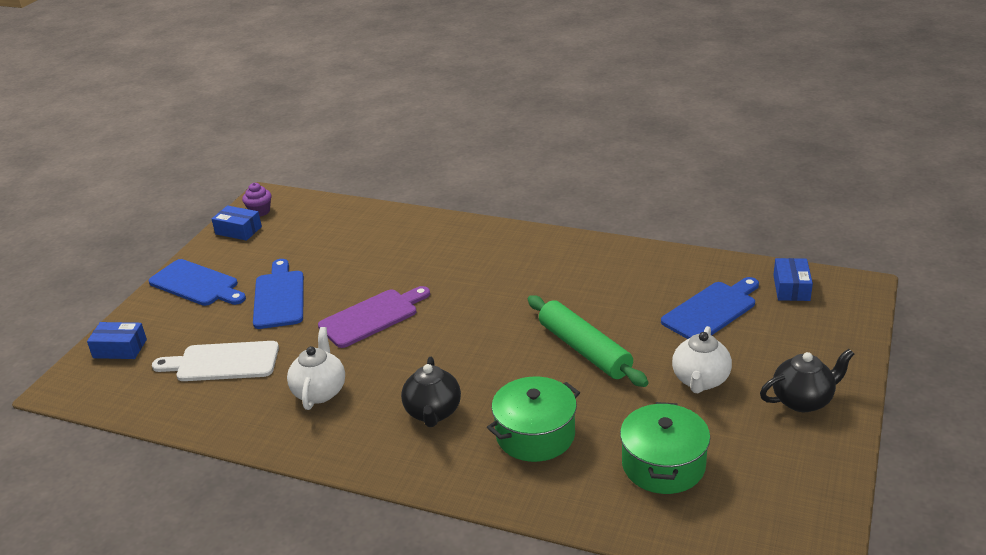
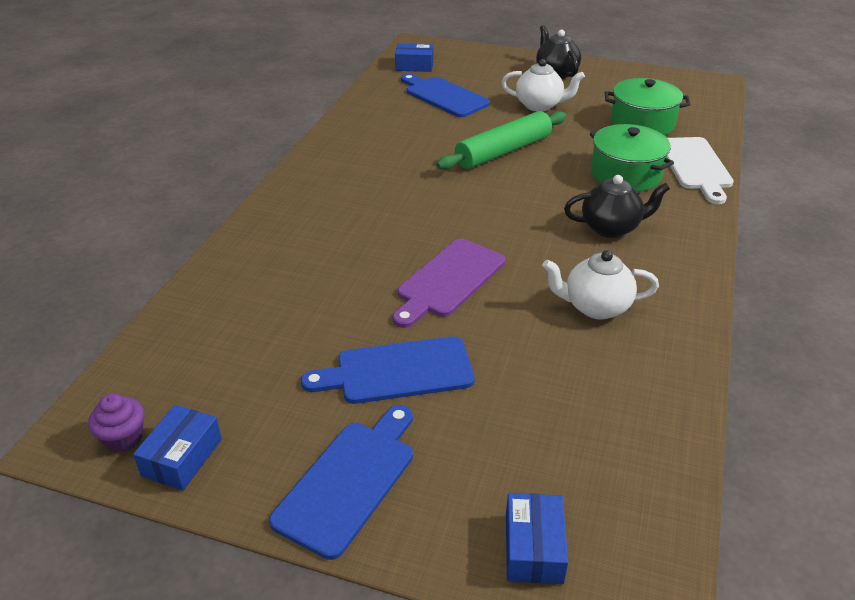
camera: 95 degrees left, 5 degrees up
(223, 362) = (553, 405): white cutting board -> white cutting board (695, 166)
(372, 317) = (448, 281): purple cutting board -> purple cutting board turned 105 degrees counterclockwise

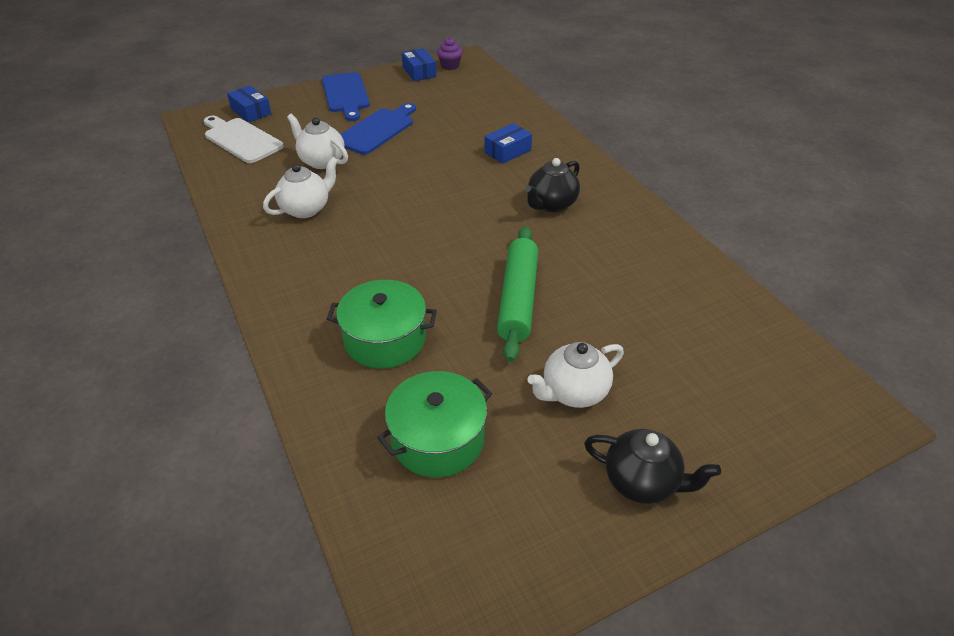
camera: 135 degrees right, 5 degrees up
(414, 66) = (788, 369): blue box -> blue box (507, 151)
(444, 96) = (676, 338): blue cutting board -> none
(448, 281) = (411, 177): purple cutting board -> none
(519, 362) = (321, 161): none -> white teapot
(611, 228) = (347, 272): black teapot -> black teapot (551, 204)
(695, 166) = (326, 397): white cutting board -> white cutting board (241, 139)

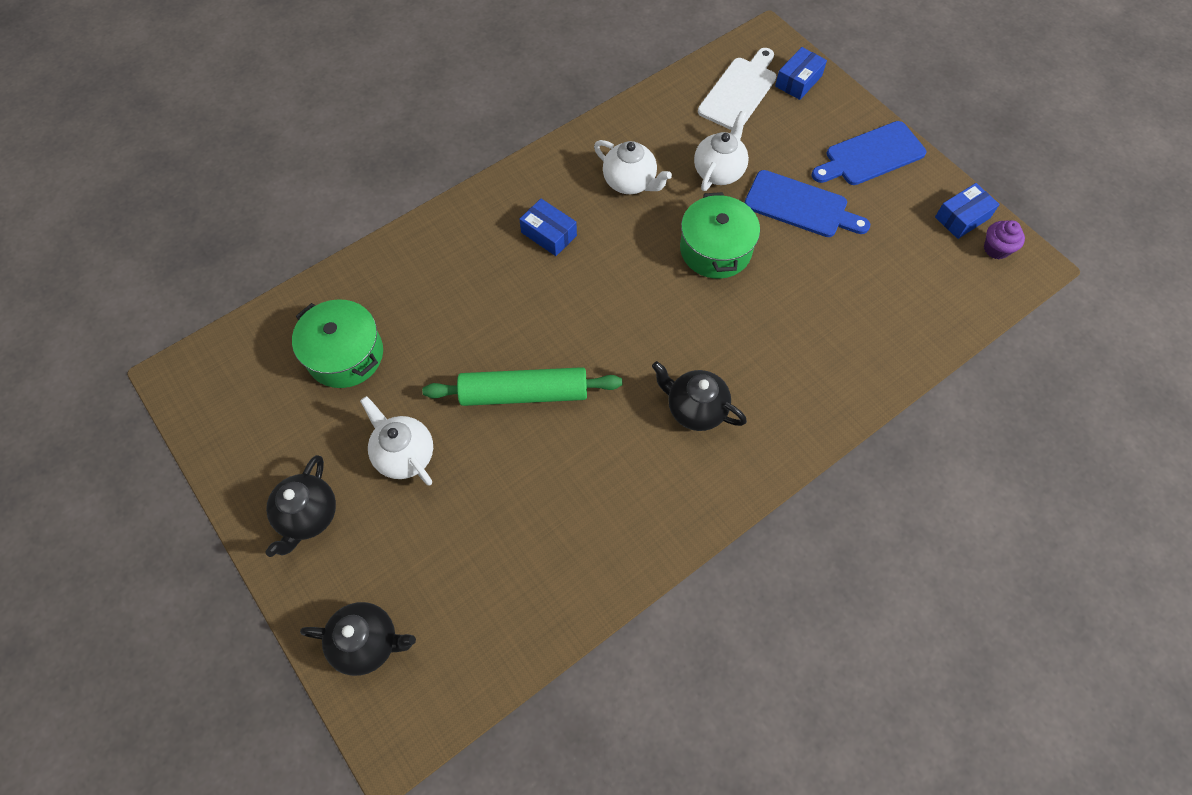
camera: 80 degrees right, 20 degrees up
(385, 339) = (454, 292): green pot -> green pot (715, 249)
(507, 151) = (796, 349): blue box -> blue box (549, 234)
(779, 433) = (367, 643): none -> black teapot

